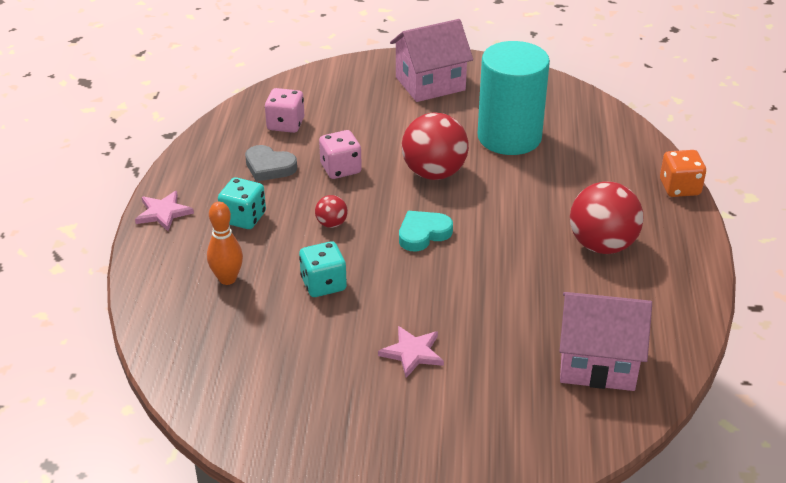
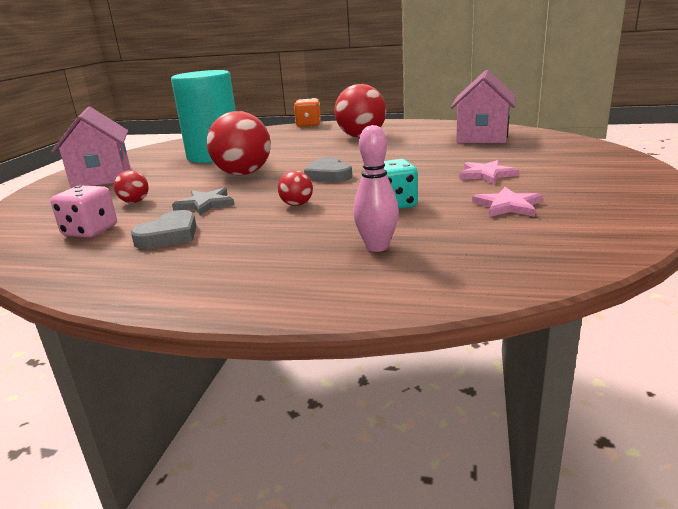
camera: 80 degrees left, 15 degrees down
(163, 213) = (215, 296): pink star -> pink star (507, 206)
(227, 279) = (377, 247): orange bowling pin -> pink bowling pin
(243, 218) = (261, 244): turquoise dice -> none
(340, 169) = (205, 204): pink dice -> grey star
(353, 126) = (135, 202): none -> red ball
(423, 234) = (328, 175): turquoise heart -> grey heart

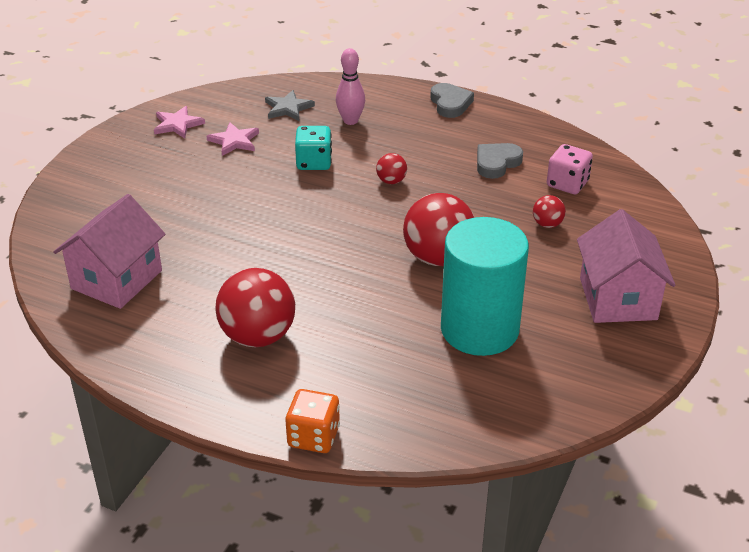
camera: 170 degrees left, 15 degrees up
(205, 204) = (474, 202): grey star -> grey star (288, 108)
(328, 175) = (346, 228): grey heart -> grey heart (450, 103)
(486, 174) = (204, 188): pink star -> pink star (177, 124)

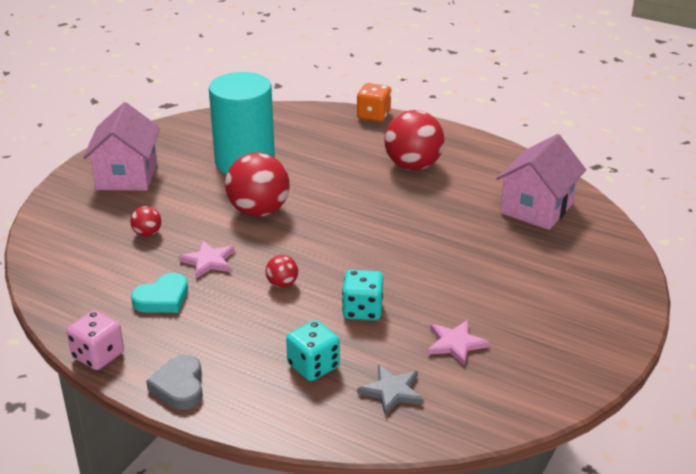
camera: 175 degrees left, 5 degrees down
(177, 124) = (530, 373): pink star -> pink star (208, 261)
(350, 121) = (313, 366): pink bowling pin -> turquoise dice
(496, 163) = (162, 298): grey heart -> turquoise heart
(567, 184) = (102, 271): pink dice -> pink dice (98, 355)

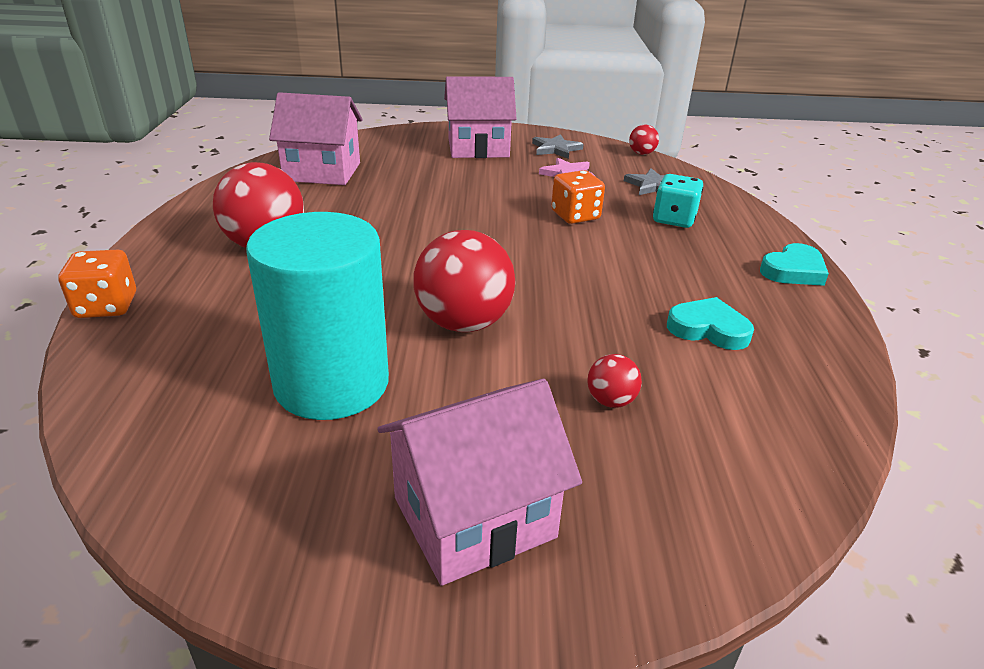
camera: 120 degrees left, 0 degrees up
(98, 355) = (841, 333): pink dice -> none
(179, 386) = (793, 271): grey heart -> turquoise heart
(208, 261) = (607, 323): pink star -> none
(282, 284) = (588, 263): red ball -> red ball (641, 153)
(362, 310) = (575, 216): turquoise dice -> orange dice
(533, 365) = (556, 149): none -> grey star
(560, 309) = (478, 148): none -> pink house

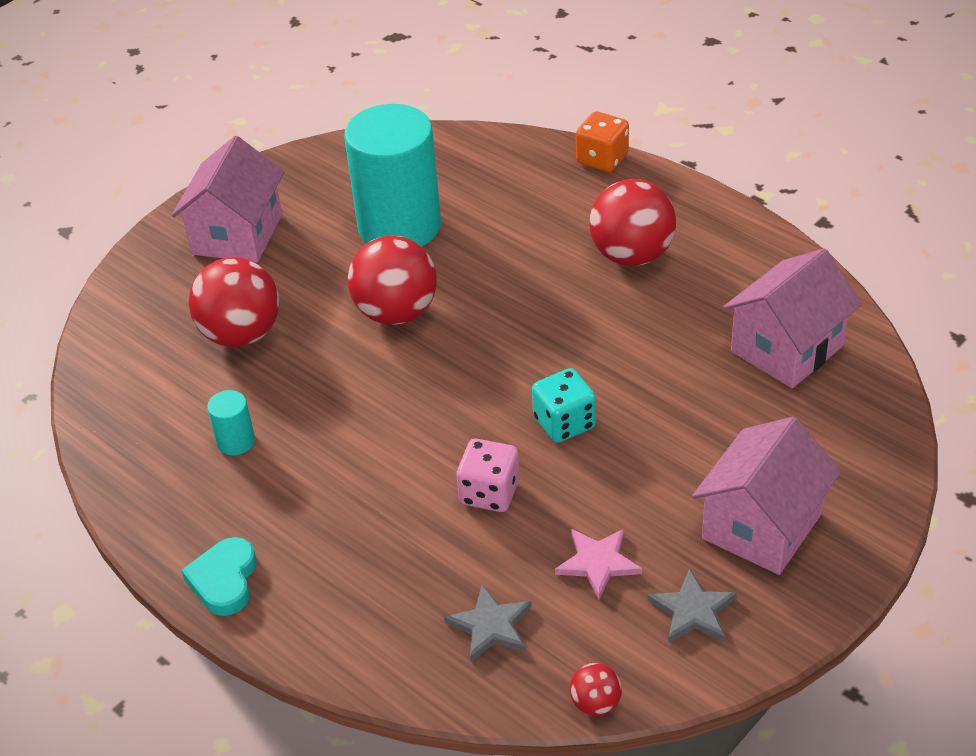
camera: 135 degrees right, 10 degrees up
(575, 216) = (489, 493): orange dice -> pink dice
(610, 401) = (241, 334): red ball -> red ball, size x2.15
(674, 219) = (400, 572): turquoise dice -> turquoise dice (564, 423)
(708, 329) = (236, 441): turquoise heart -> turquoise cylinder

